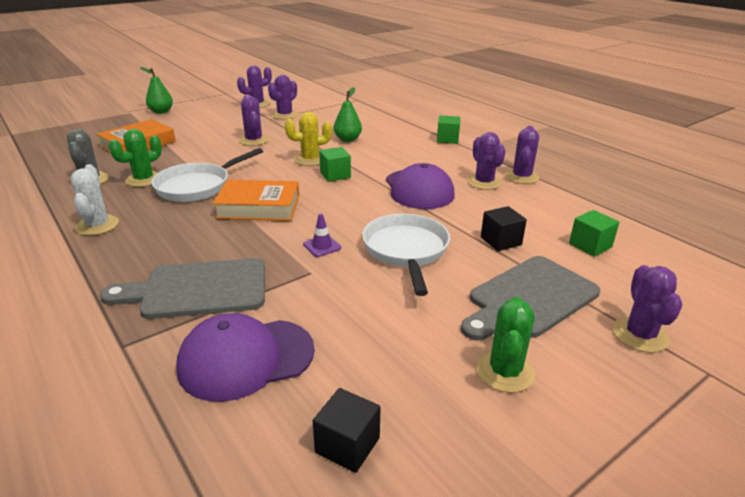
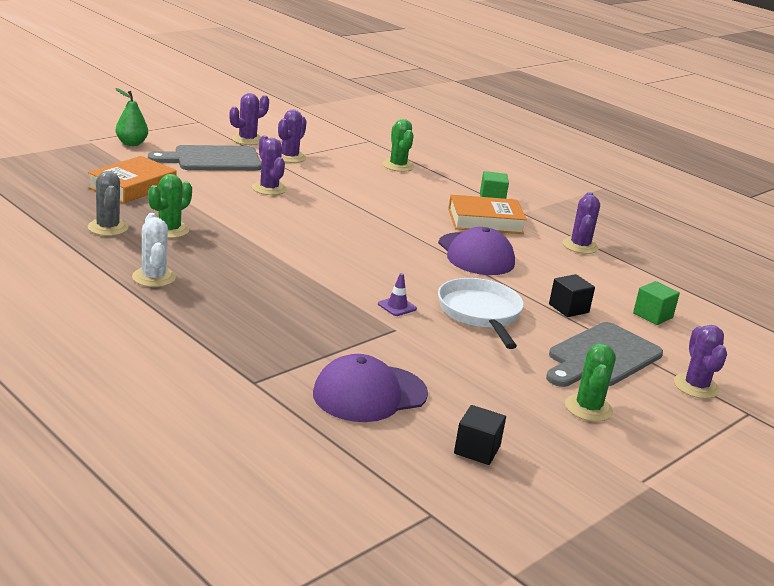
camera: 10 degrees left, 5 degrees down
(197, 186) = (235, 240): white pan -> none
(198, 289) = (296, 340): grey cutting board -> grey cutting board (212, 159)
(259, 207) = (314, 265): orange book -> orange book (485, 221)
(310, 159) = (346, 215): yellow cactus -> none
(335, 175) = (381, 235): green cube -> none
(347, 139) = (378, 193): green pear -> none
(373, 117) = (398, 166): none -> green cactus
(484, 182) = (542, 250): purple cactus -> none

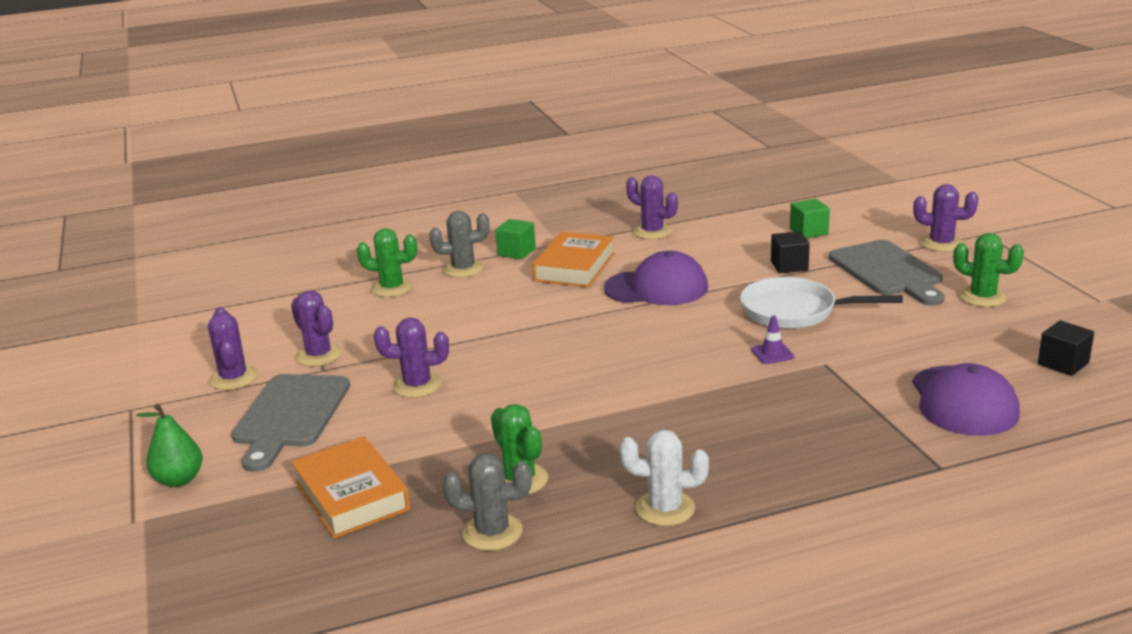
camera: 60 degrees left, 0 degrees up
(447, 184) = (463, 269): none -> grey cactus

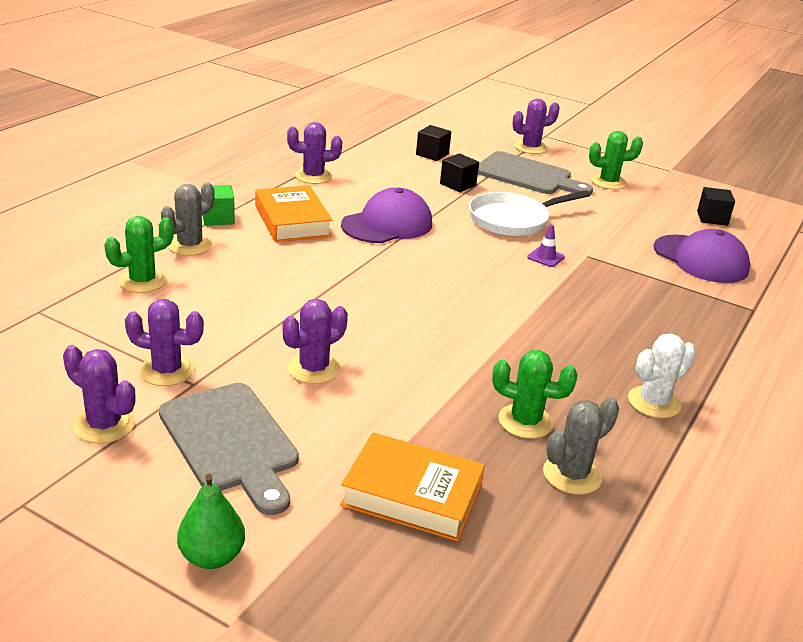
camera: 45 degrees left, 5 degrees up
(808, 232) = (432, 154): green cube -> black cube

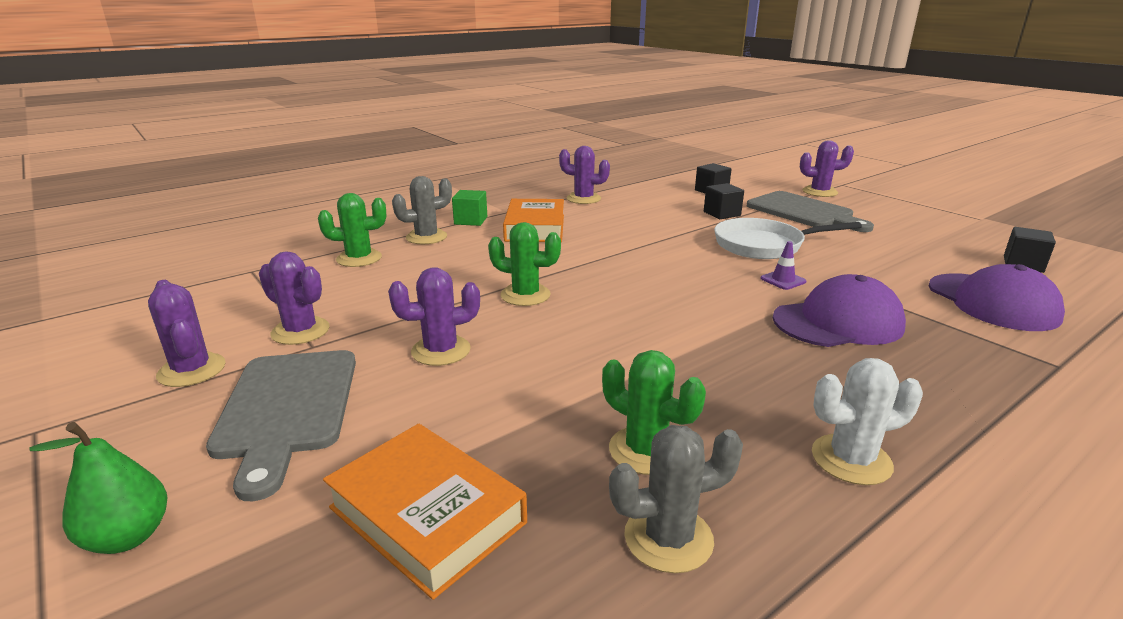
camera: 25 degrees right, 5 degrees down
(387, 224) = (625, 238): purple cap -> purple cap (838, 322)
(608, 182) = (897, 223): green cactus -> green cactus (525, 295)

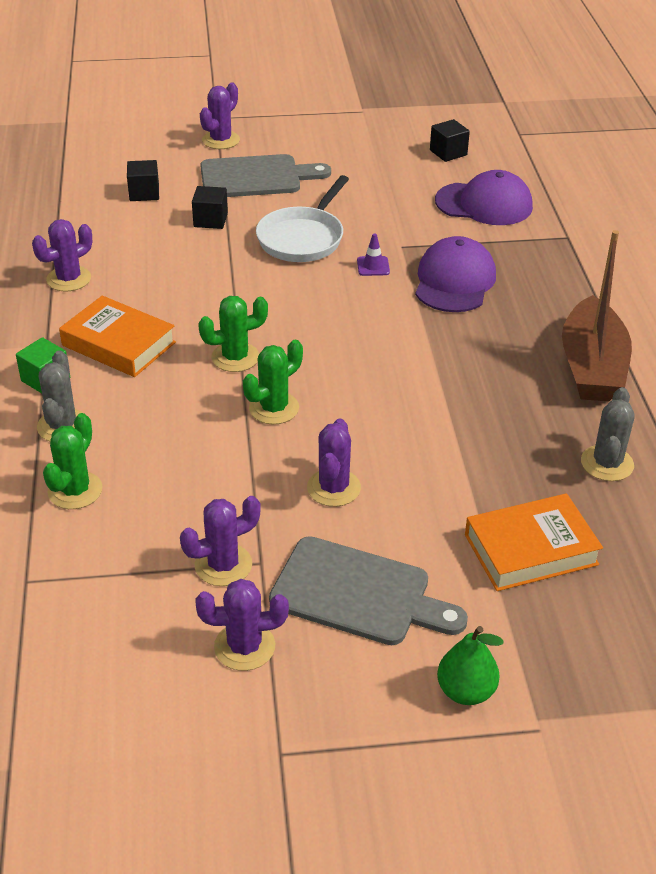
camera: 60 degrees left, 15 degrees up
(646, 450) = (531, 438): green cactus -> green cactus (235, 357)
(851, 460) = (591, 367): white cactus -> brown boat

